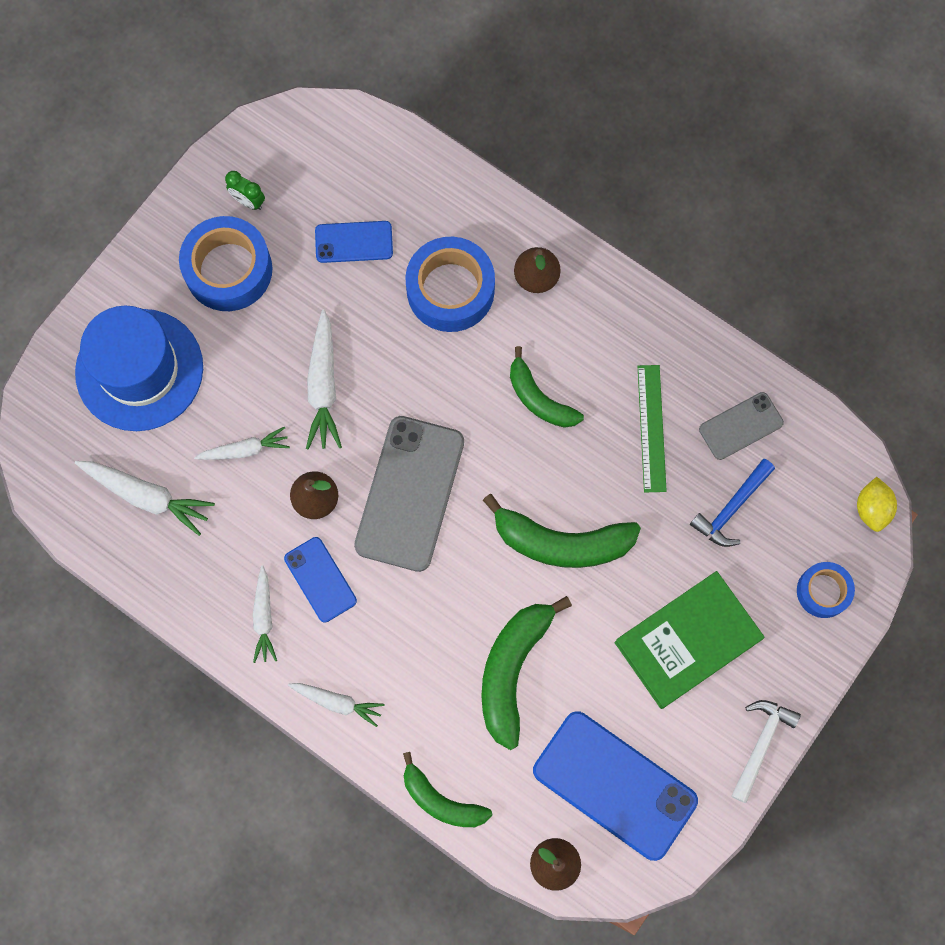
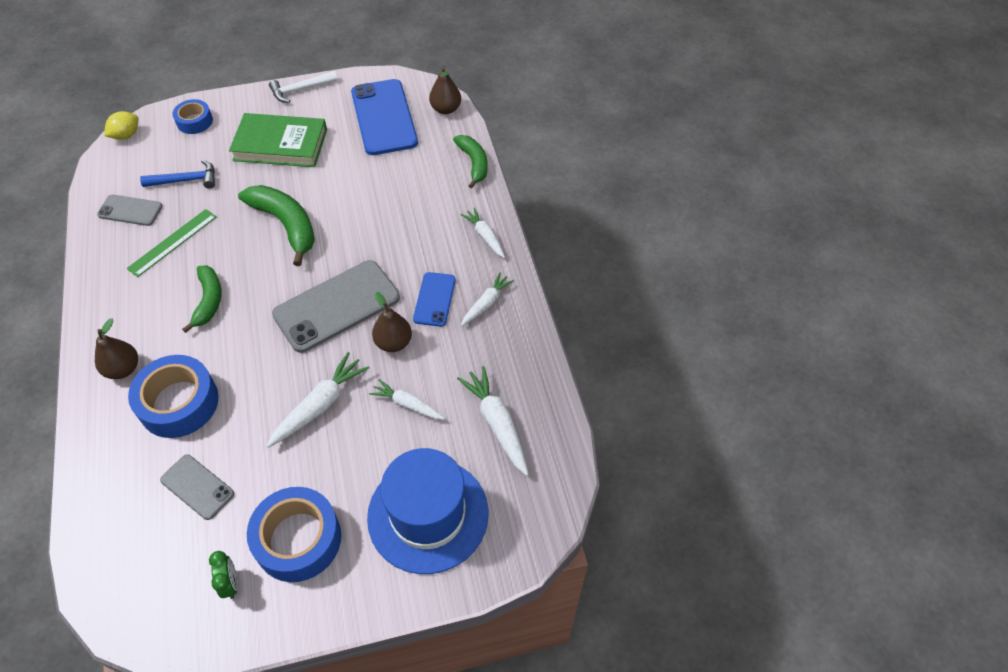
camera: 140 degrees left, 20 degrees down
(354, 242) = (197, 487): blue phone -> grey phone
(512, 670) = (378, 189): green banana -> none

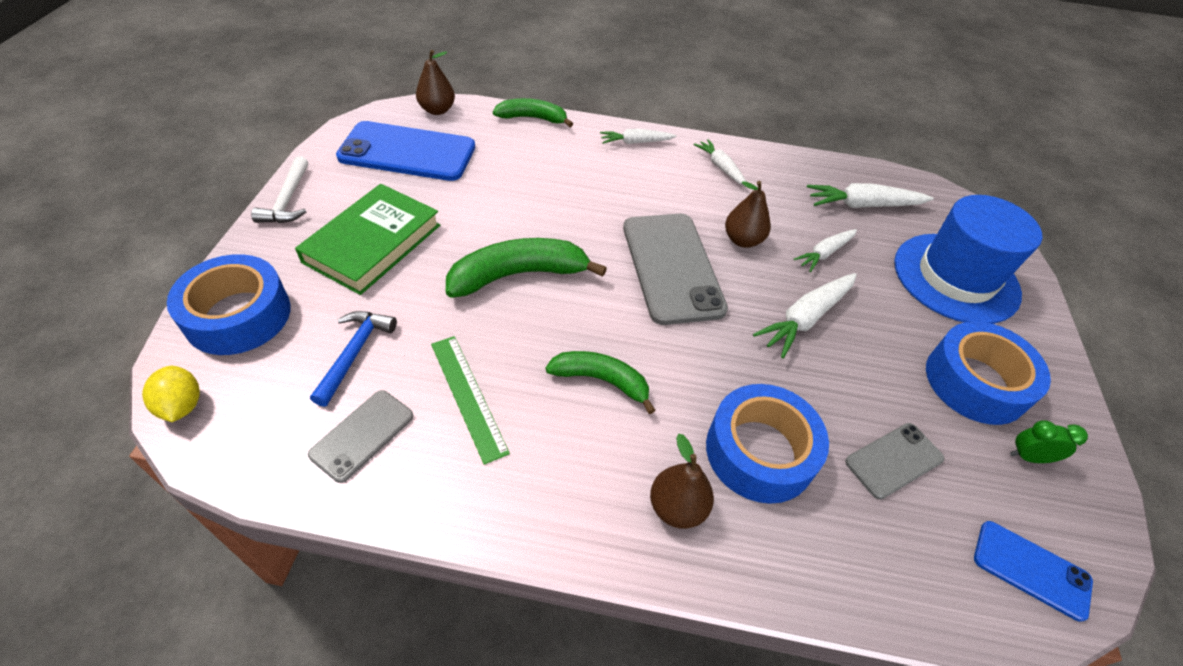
camera: 70 degrees left, 5 degrees down
(194, 121) = (238, 315): blue tape -> blue tape, size x1.73
(319, 405) = (806, 318): white carrot -> white carrot turned 105 degrees counterclockwise
(434, 299) = (699, 197): blue phone -> blue phone (1031, 570)

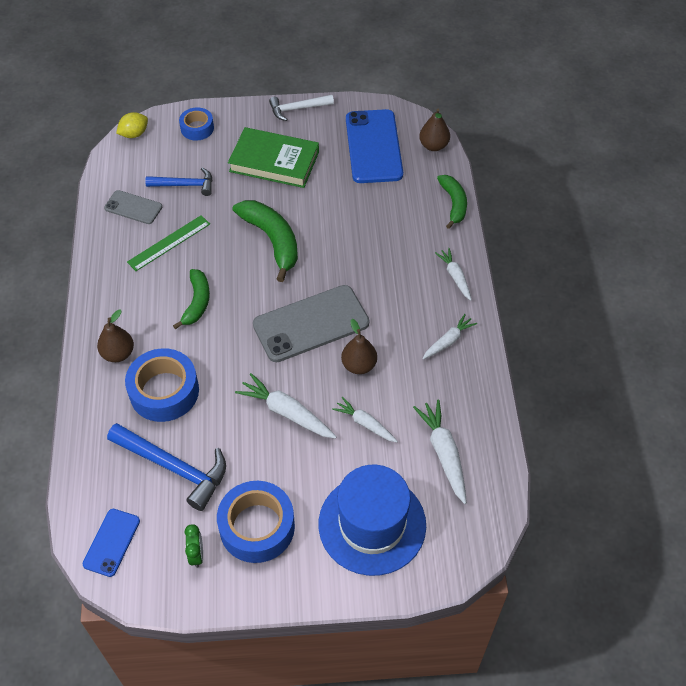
camera: 80 degrees right, 5 degrees up
(238, 315) = (197, 128): blue tape -> blue tape, size x0.58
(894, 460) = (174, 468): grey phone -> blue hammer

